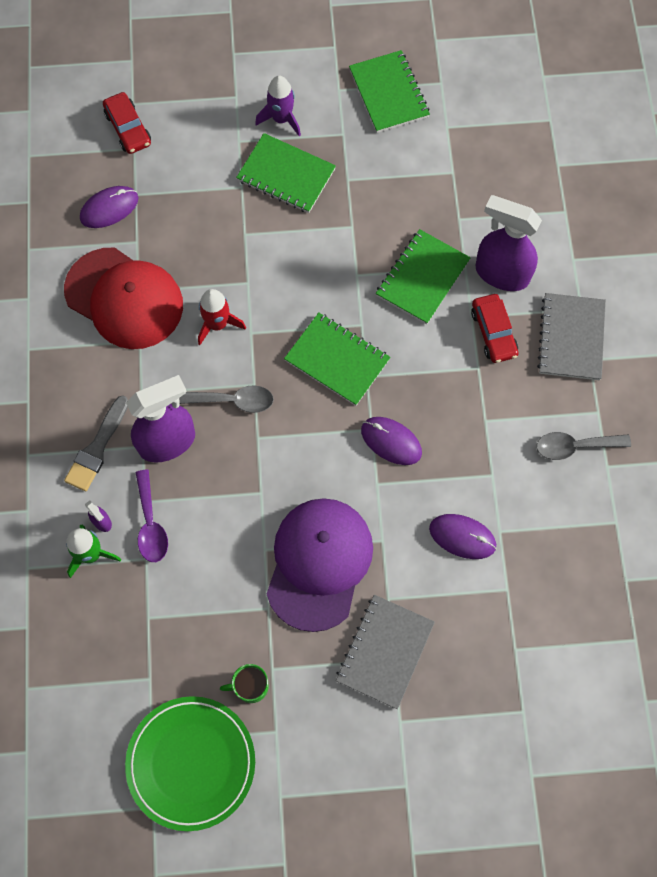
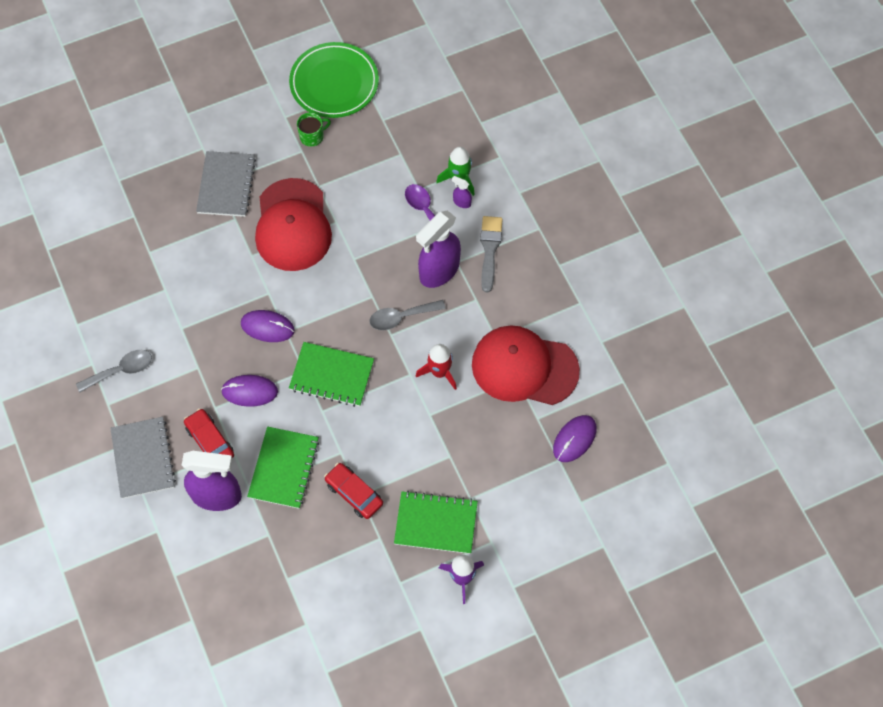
camera: 160 degrees right, 5 degrees down
(128, 128) = (595, 519): red car -> red car (354, 493)
(319, 563) = (293, 225): purple cap -> red cap
(388, 93) = (372, 641): green notebook -> none
(462, 537) = (192, 277): purple mouse -> purple mouse (250, 391)

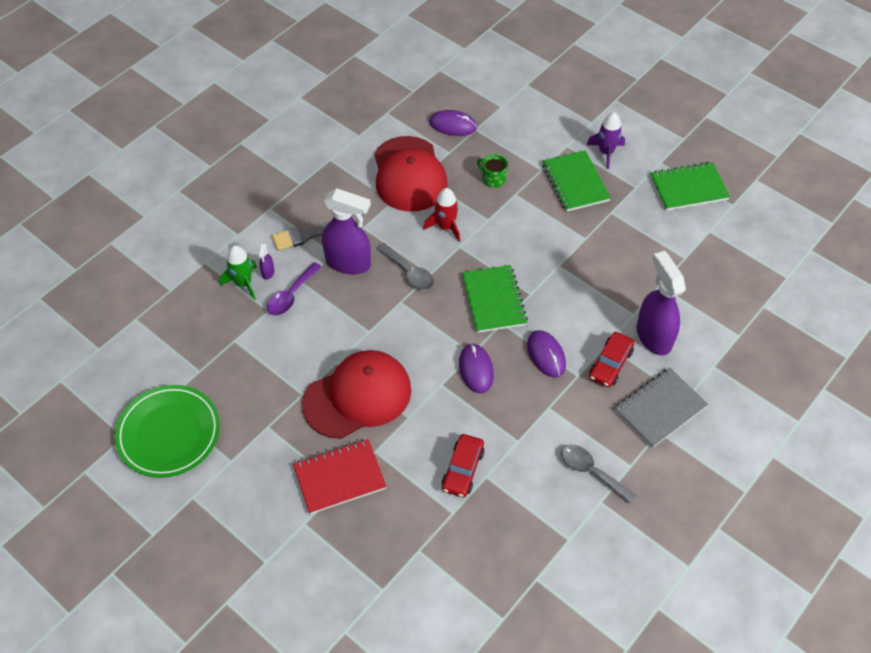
camera: 115 degrees left, 10 degrees down
(226, 185) = (339, 477): grey notebook -> red notebook
(283, 468) = (598, 299): green notebook -> green notebook (688, 188)
(312, 136) = (245, 424): green mug -> green mug (493, 179)
(354, 493) = (586, 242): red car -> red car (462, 469)

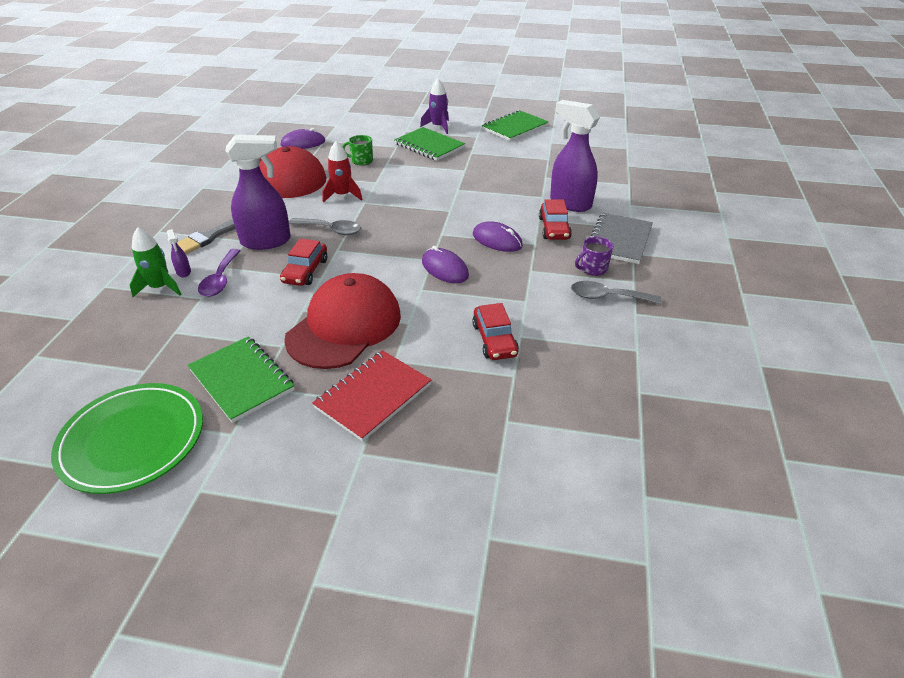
camera: 30 degrees left, 15 degrees down
(361, 316) = (305, 271): none -> red car
(493, 300) = (422, 223): green notebook -> green notebook (241, 380)
(605, 432) = (593, 268): none -> purple mug

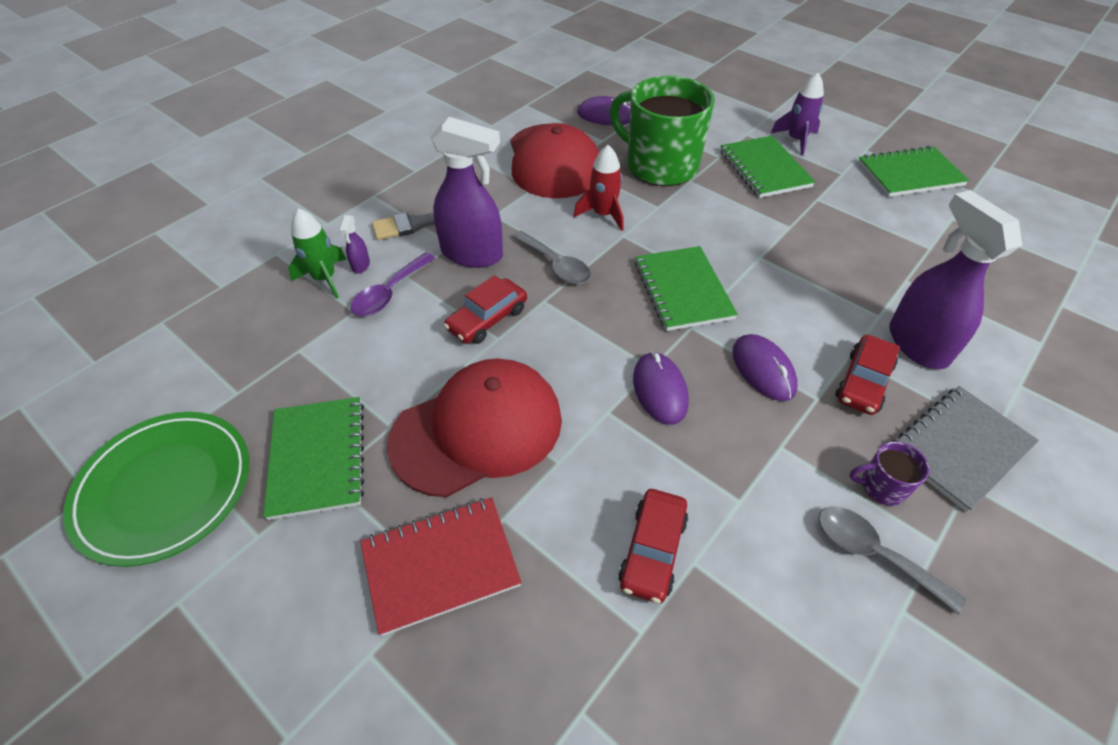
camera: 30 degrees right, 10 degrees up
(361, 161) = (660, 166): green mug -> green mug, size x2.43
(423, 218) = (683, 290): none -> green notebook

